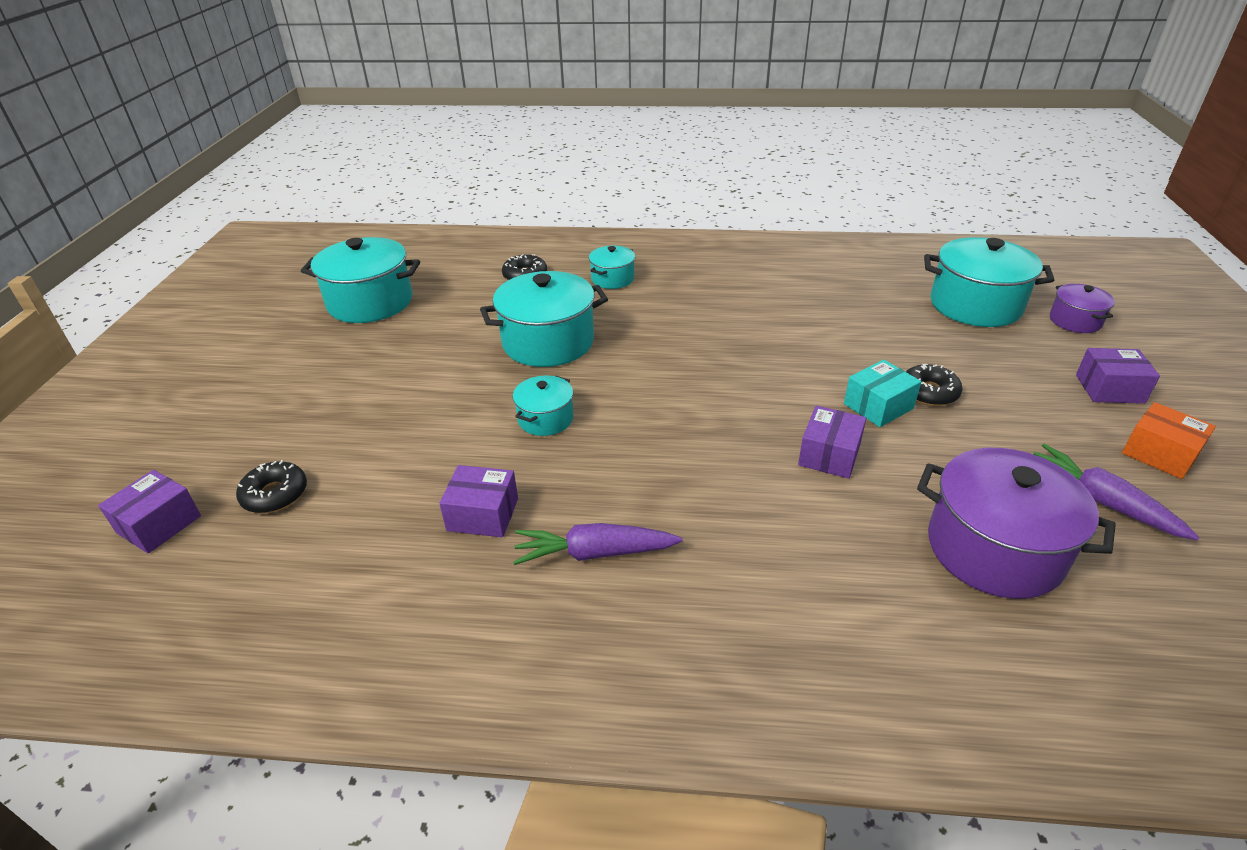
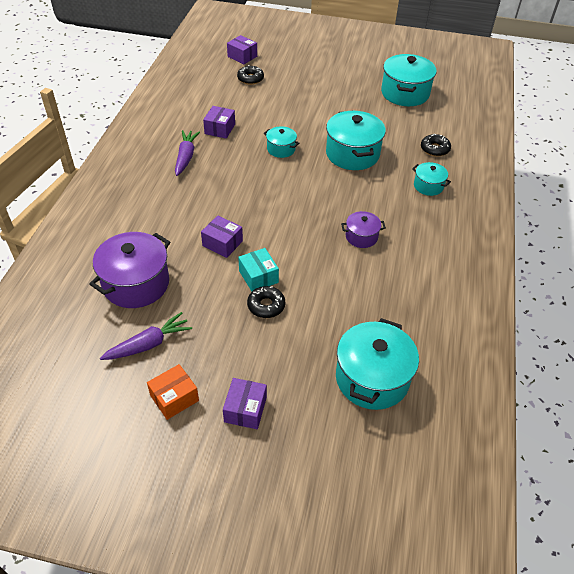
camera: 95 degrees right, 10 degrees up
(1075, 321) = (339, 438): purple pot -> purple pot (361, 237)

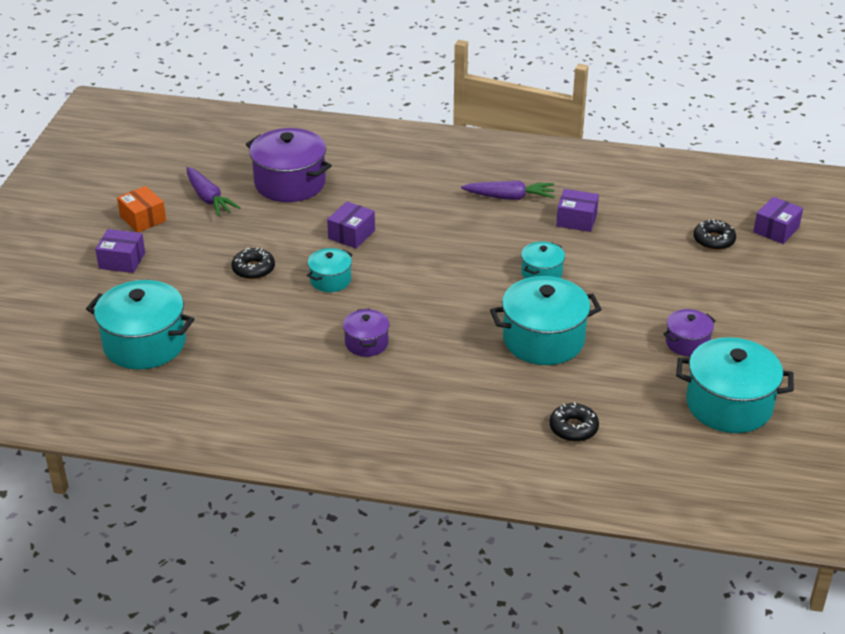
camera: 90 degrees right, 10 degrees down
(258, 277) = (297, 262): turquoise box -> none
(352, 100) = (687, 343): none -> purple pot
(428, 186) = (479, 413): turquoise pot -> turquoise pot (330, 280)

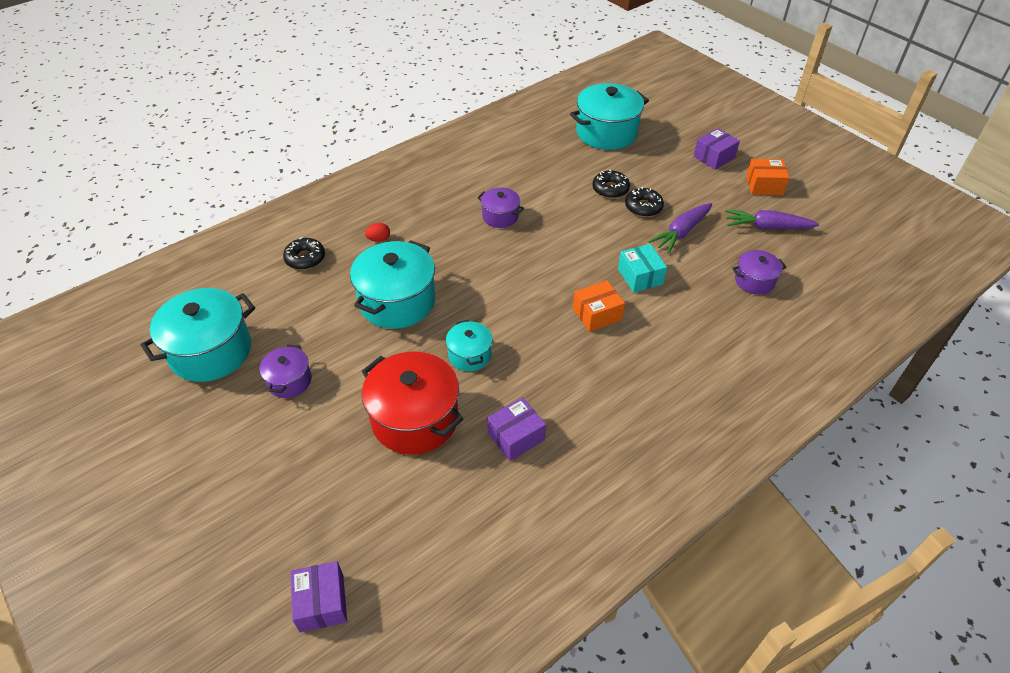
camera: 130 degrees right, 10 degrees up
(290, 183) = (754, 281): purple pot -> purple pot, size x0.53
(330, 280) = (590, 235): turquoise pot -> none
(351, 234) = (640, 276): purple box -> turquoise box
(421, 236) = (597, 314): none -> orange box
(491, 398) = (379, 239): none -> red egg
(509, 197) = (600, 412): purple carrot -> purple carrot (681, 232)
(626, 266) = (415, 419): none -> red pot
(713, 240) = (371, 524): black donut -> black donut (610, 189)

